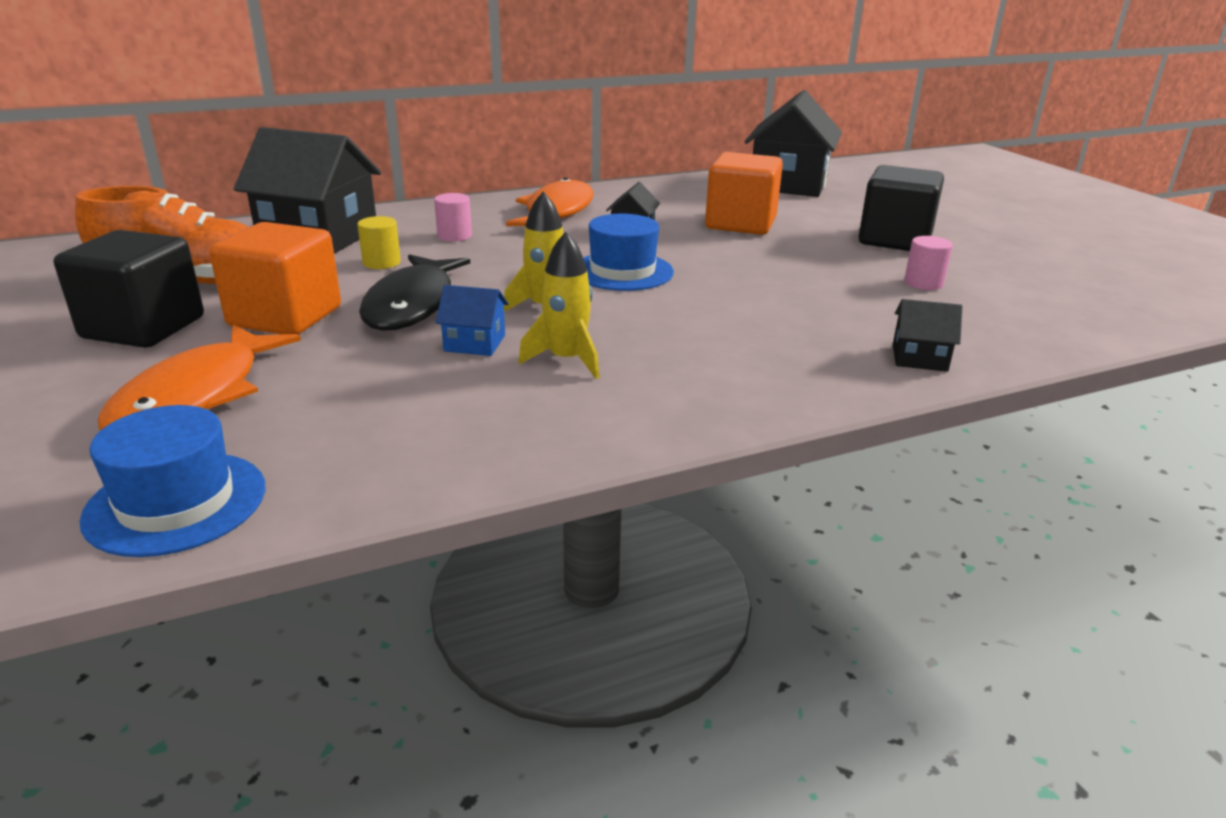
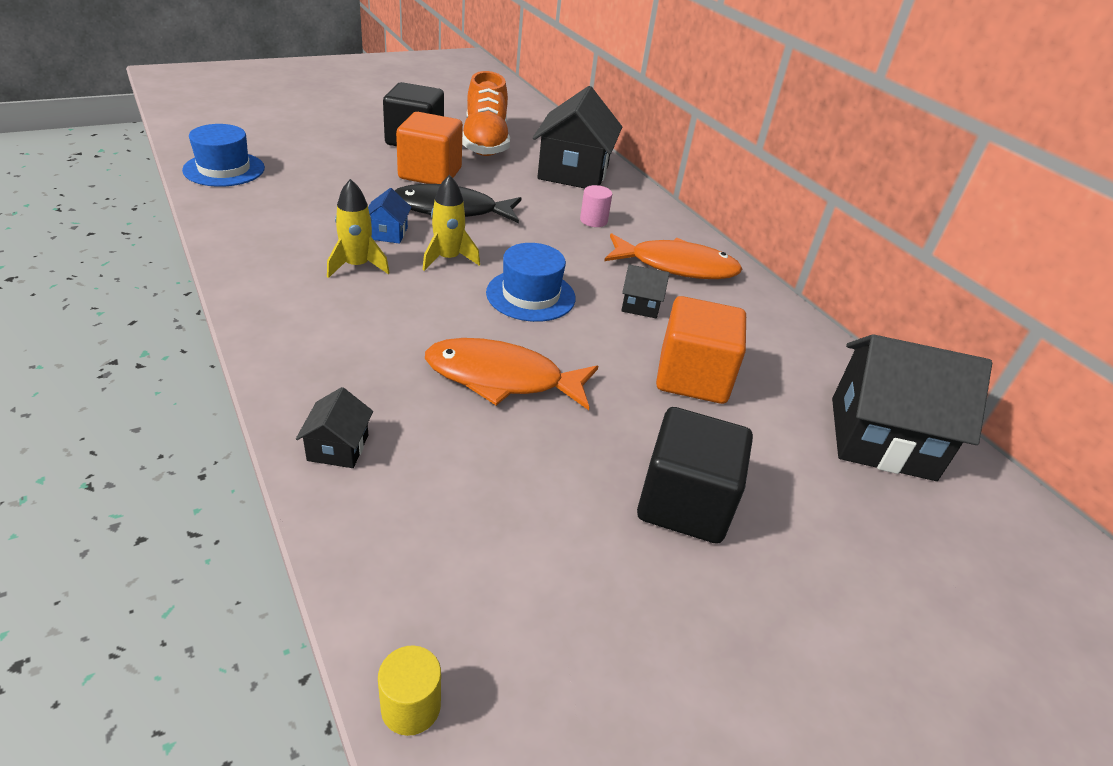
camera: 80 degrees right, 10 degrees up
(196, 396) = (328, 162): orange fish -> orange fish (502, 378)
(381, 263) = (527, 196): yellow cylinder -> yellow cylinder (411, 707)
(923, 283) = (534, 496): pink cylinder -> none

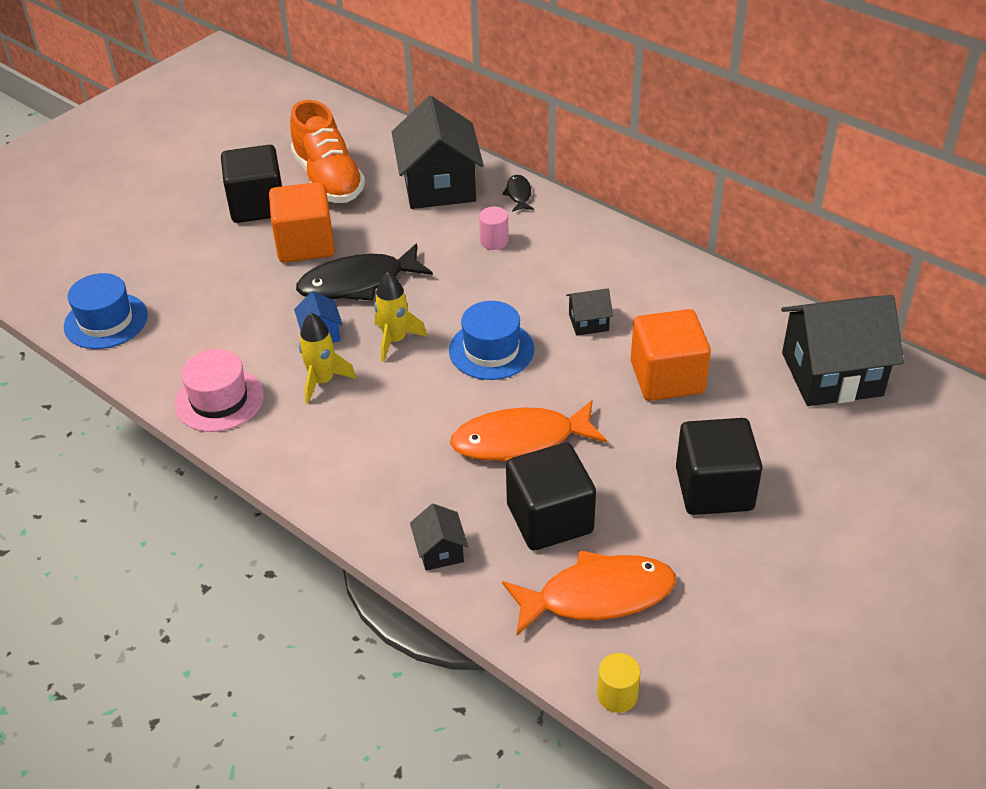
camera: 15 degrees left, 5 degrees up
(256, 248) = (219, 400): none -> pink hat
(478, 462) = (549, 518): none -> black cube
(639, 198) = (519, 194): none -> black fish
(676, 266) = (596, 266): orange fish -> orange fish (597, 596)

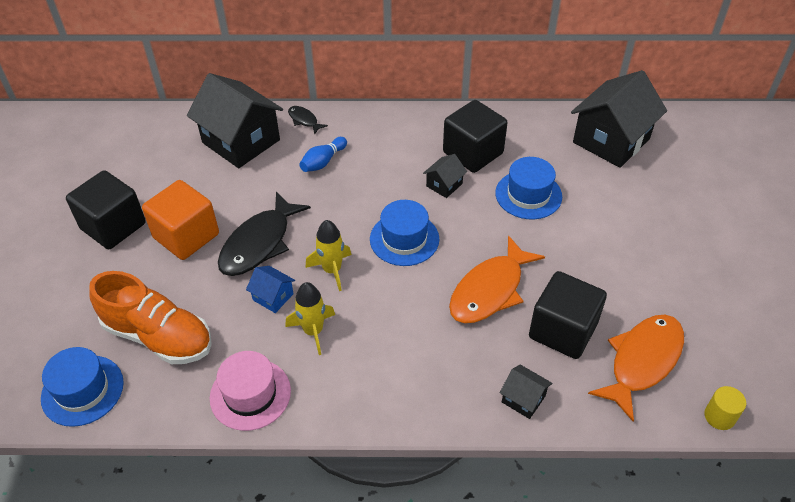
camera: 40 degrees left, 5 degrees up
(328, 180) = (150, 177): orange shoe -> orange shoe (158, 336)
(494, 241) = (323, 161): pink cylinder -> blue bowling pin
(667, 378) = (528, 195): orange cube -> blue hat
(714, 489) = (628, 250): black cube -> black cube (473, 153)

